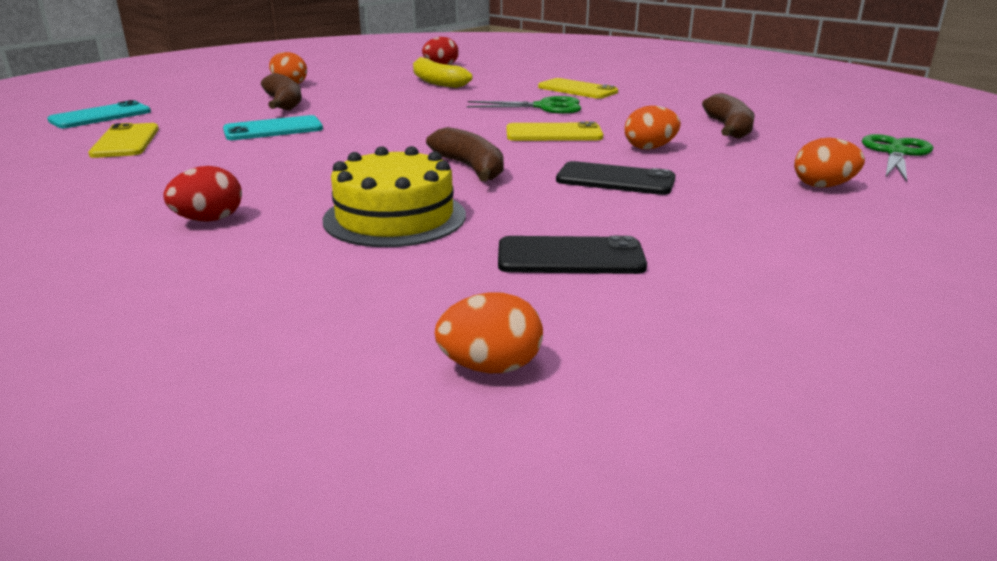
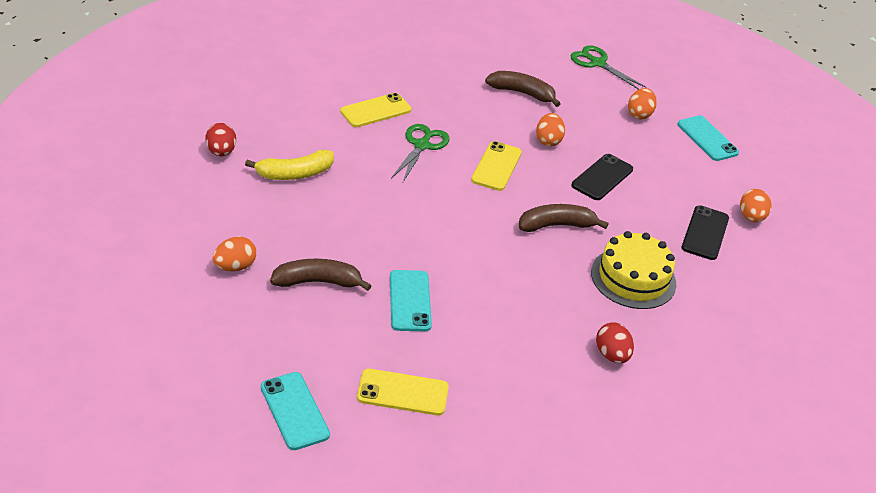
camera: 75 degrees left, 15 degrees up
(490, 367) = (799, 288): orange egg -> orange egg (751, 217)
(863, 237) = (707, 138): none -> turquoise phone

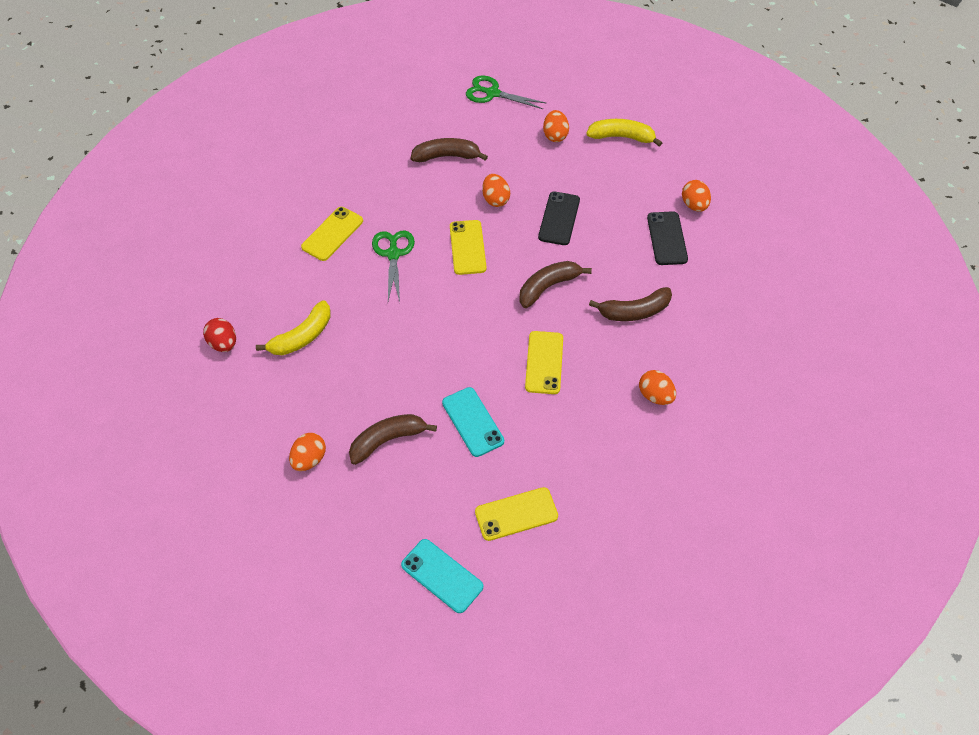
camera: 20 degrees left, 15 degrees up
(513, 282) = (544, 362): none -> yellow phone
(611, 355) = (655, 396): red egg -> orange egg
(633, 278) = (634, 311): yellow cake -> brown banana
(707, 138) = (622, 137): turquoise phone -> yellow banana

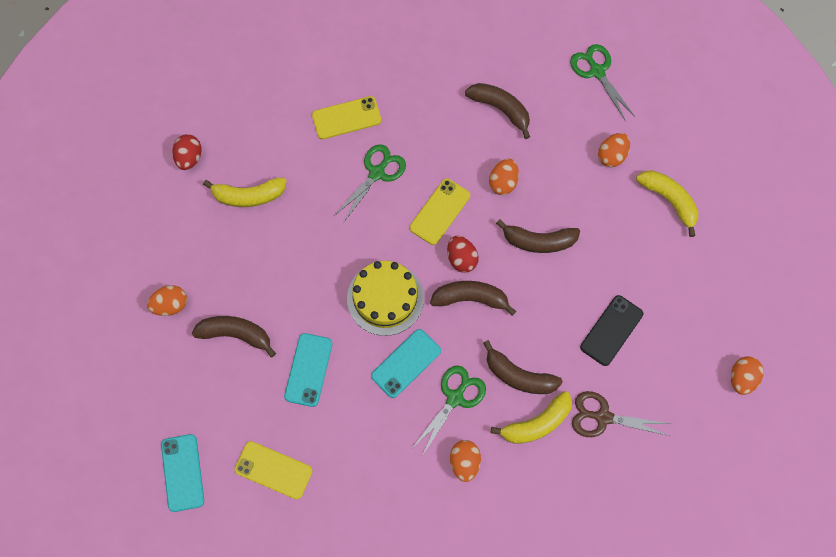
camera: 40 degrees right, 15 degrees up
(484, 331) = (385, 298): none -> yellow cake
(515, 266) = (461, 259): none -> red egg
(544, 362) = (406, 363): yellow phone -> turquoise phone
(559, 218) = (538, 241): black phone -> brown banana
(604, 359) = (455, 398): none -> green scissors
(679, 332) = (536, 423): none -> yellow banana
(694, 205) = (667, 317): orange egg -> orange egg (741, 378)
(718, 295) = (603, 417): none -> brown scissors

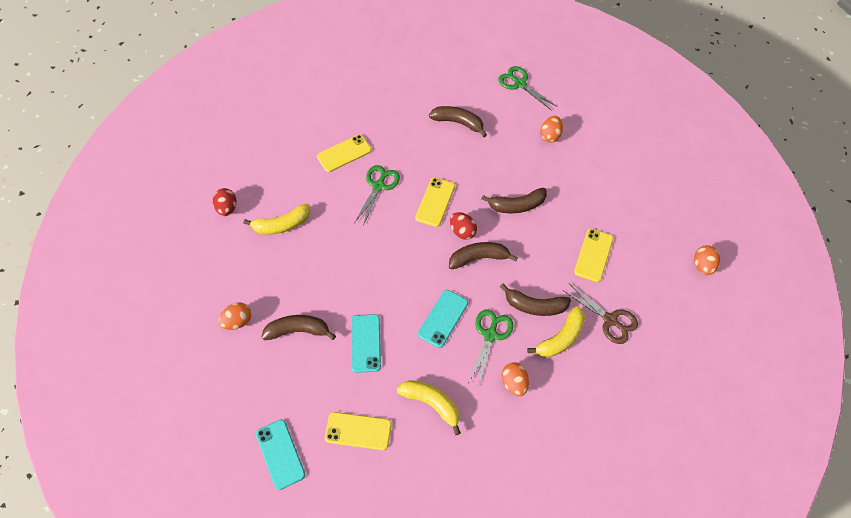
camera: 15 degrees left, 10 degrees down
(385, 298) = (412, 274): yellow cake -> none
(503, 182) = (476, 171): orange egg -> none
(603, 417) = (610, 320): brown scissors -> brown scissors turned 135 degrees counterclockwise
(611, 330) = (593, 255): black phone -> yellow phone
(669, 200) = (602, 156): yellow banana -> yellow banana (431, 403)

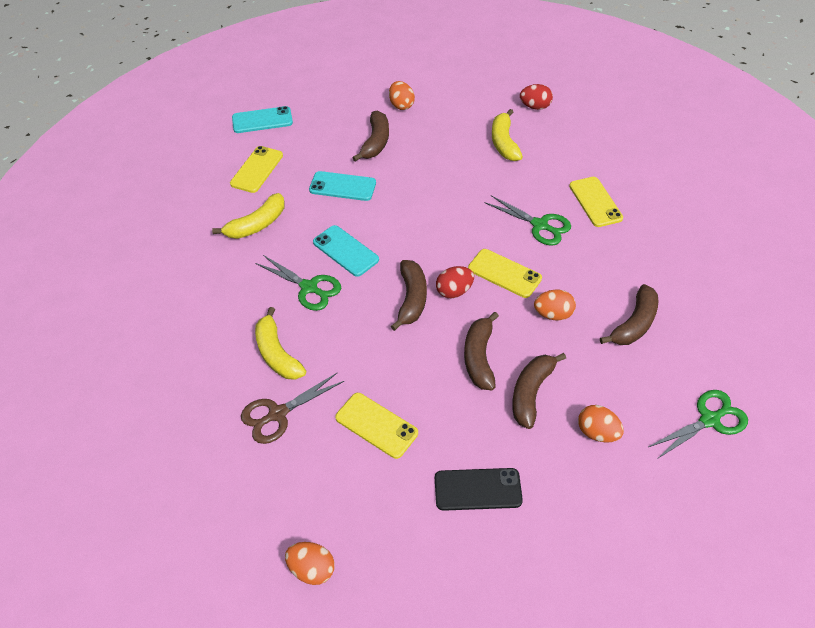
camera: 105 degrees right, 10 degrees down
(514, 383) = (245, 295): orange egg -> orange egg (553, 314)
(534, 306) = (328, 339): brown banana -> brown banana (531, 393)
(613, 190) = (477, 489): none -> black phone

